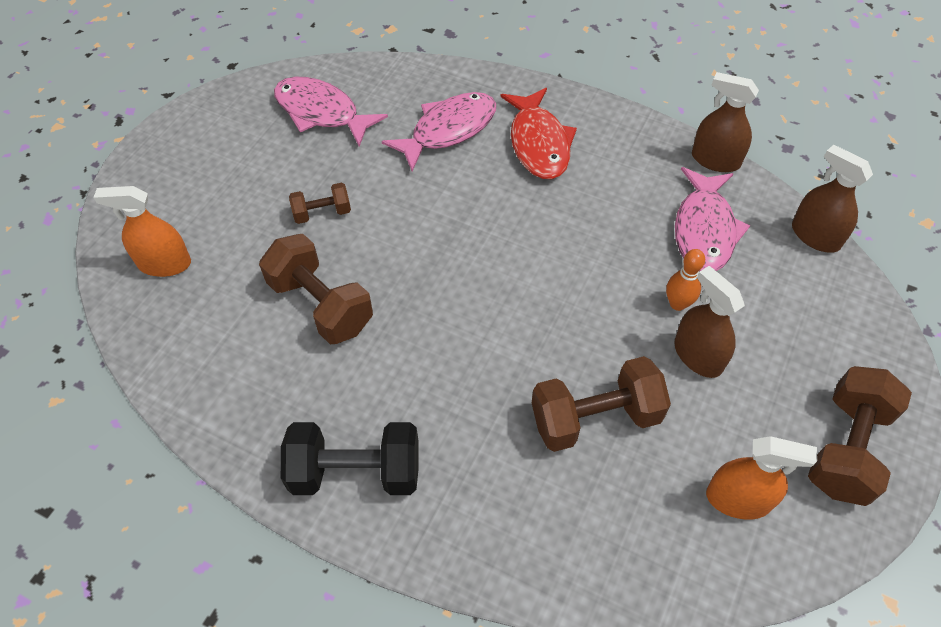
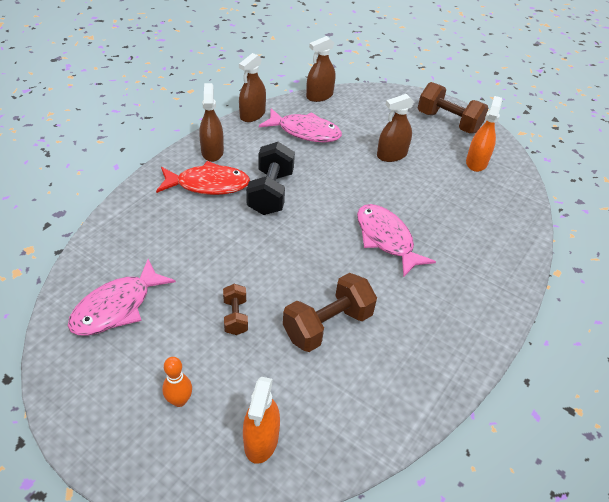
camera: 85 degrees left, 10 degrees down
(356, 472) = (465, 317): black dumbbell -> black dumbbell (270, 192)
(448, 130) = (175, 229): pink fish -> pink fish (386, 239)
(595, 418) = (429, 202): brown dumbbell -> none
(607, 133) = (212, 152): none -> brown spray bottle
(677, 304) = (356, 154): orange bowling pin -> orange bowling pin (179, 400)

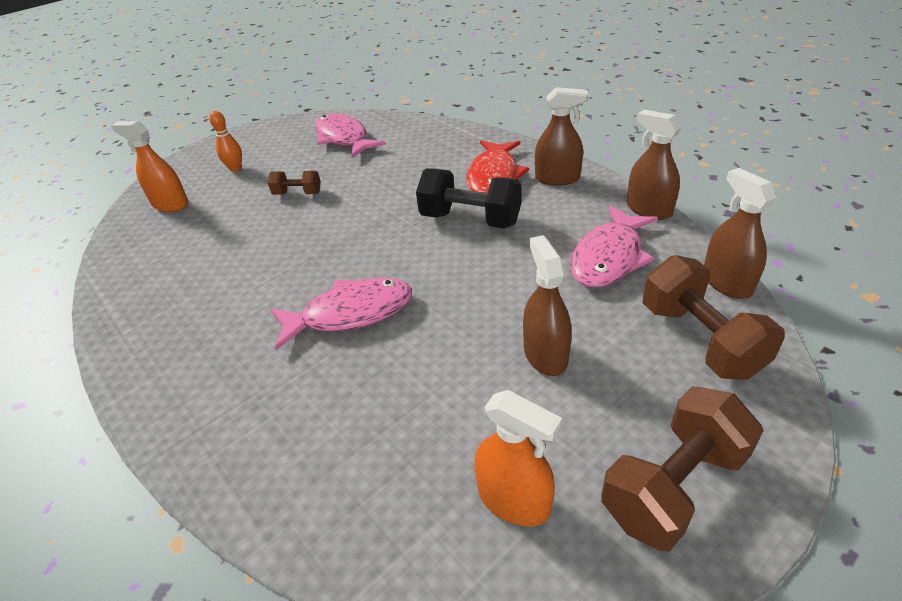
camera: 110 degrees right, 5 degrees down
(327, 325) = (250, 248): brown dumbbell -> brown dumbbell (700, 339)

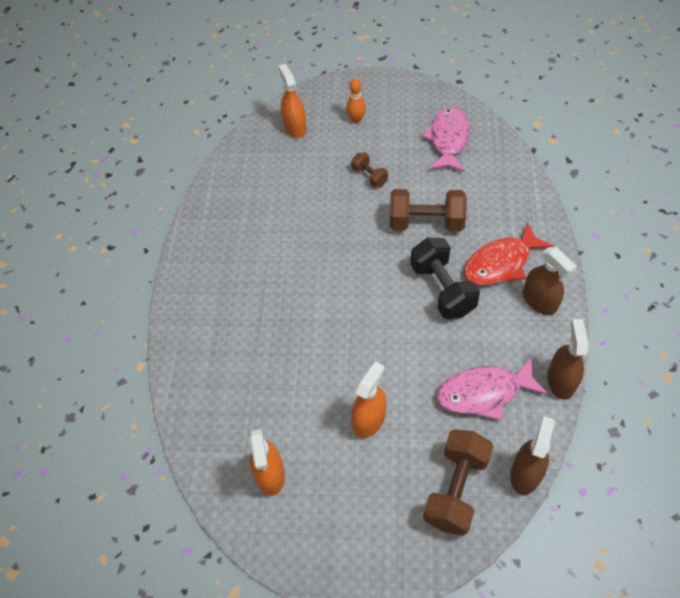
camera: 45 degrees right, 15 degrees up
(350, 313) = (307, 303): pink fish -> none
(545, 354) = (369, 420): brown spray bottle -> orange spray bottle
(673, 486) = (338, 537): brown dumbbell -> brown dumbbell (426, 223)

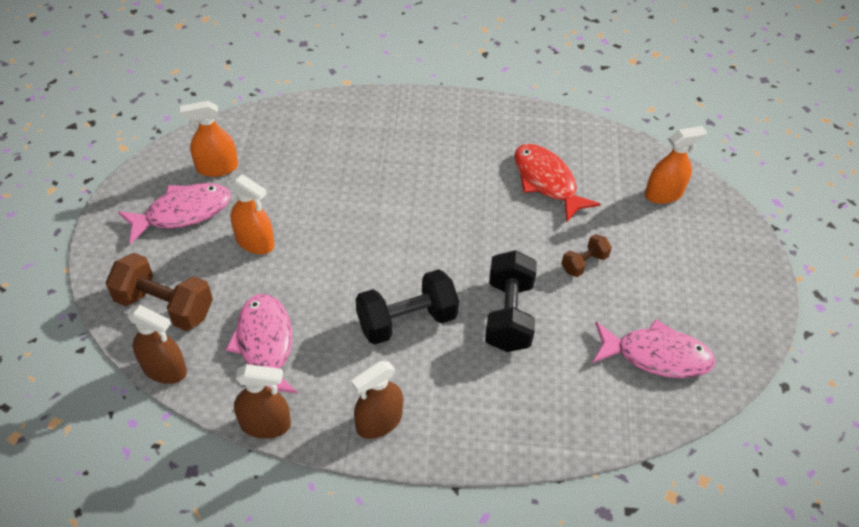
camera: 85 degrees right, 5 degrees down
(335, 497) = (183, 213): none -> pink fish
(356, 119) = (685, 255): orange bowling pin -> none
(426, 223) = (508, 315): brown dumbbell -> black dumbbell
(501, 263) = (440, 388): red fish -> red fish (547, 182)

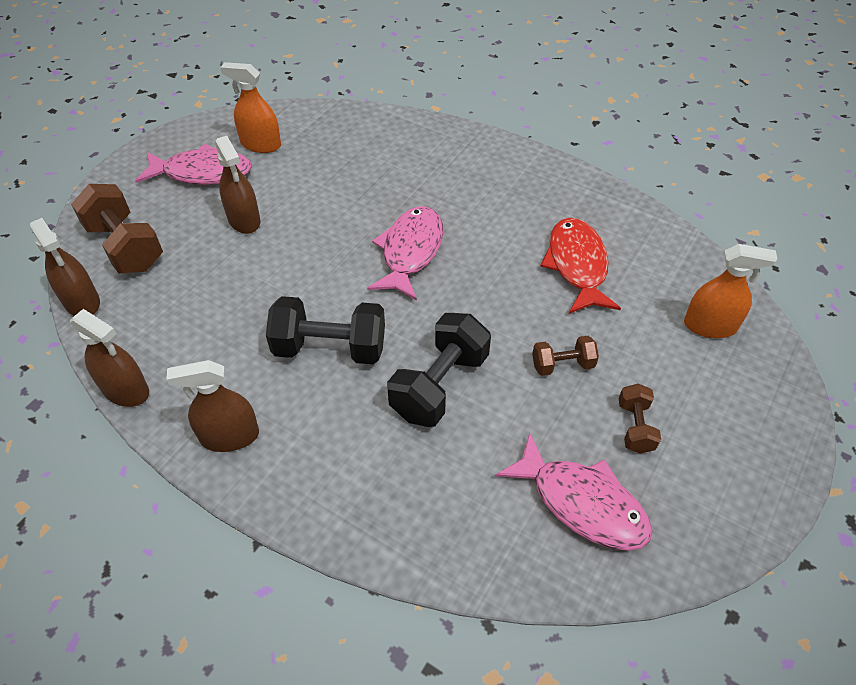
camera: 30 degrees right, 0 degrees up
(255, 242) = (244, 220): orange spray bottle -> brown spray bottle
(265, 344) = (182, 316): pink fish -> pink fish (410, 252)
(658, 288) = (635, 427): none -> brown dumbbell

